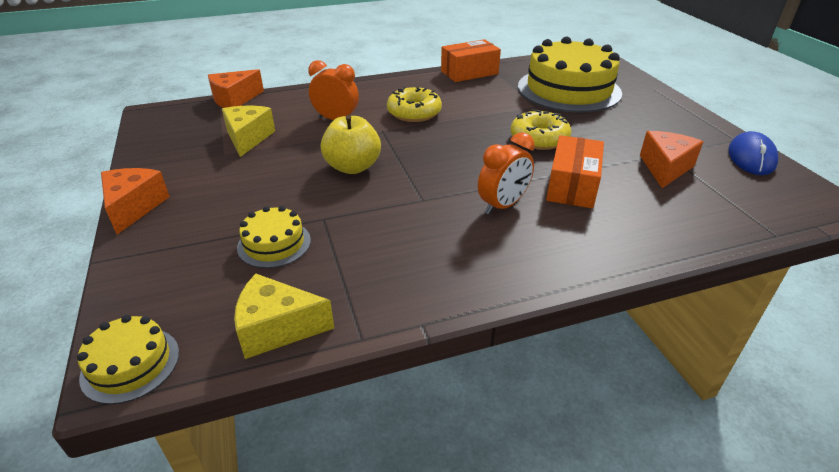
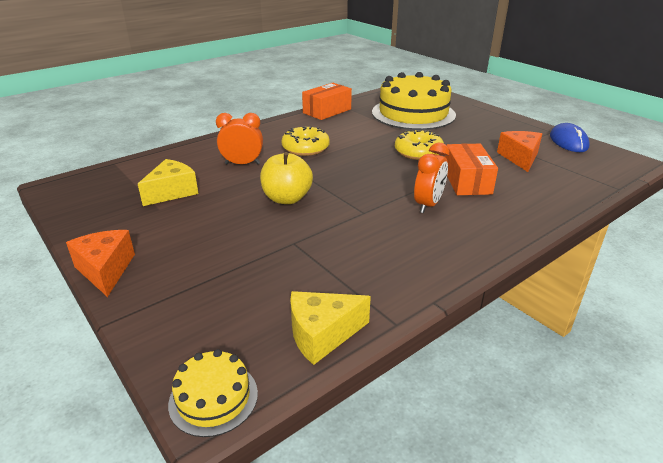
camera: 20 degrees left, 5 degrees down
(234, 99) = (132, 162): orange cheese -> none
(248, 138) = (172, 192): yellow cheese -> yellow cheese turned 60 degrees clockwise
(274, 244) = (266, 271): yellow cake -> none

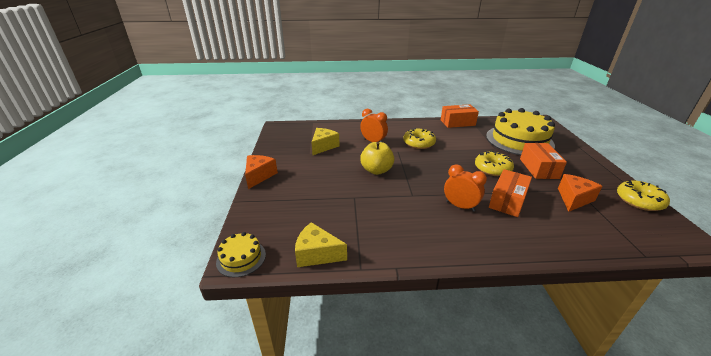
camera: 35 degrees right, 0 degrees up
(172, 192) = (323, 146): yellow cheese -> yellow cheese turned 45 degrees counterclockwise
(428, 205) = (460, 206): orange clock -> orange clock turned 120 degrees counterclockwise
(461, 138) = (538, 168): none -> orange box
(568, 141) = (639, 201): blue mouse -> yellow donut

